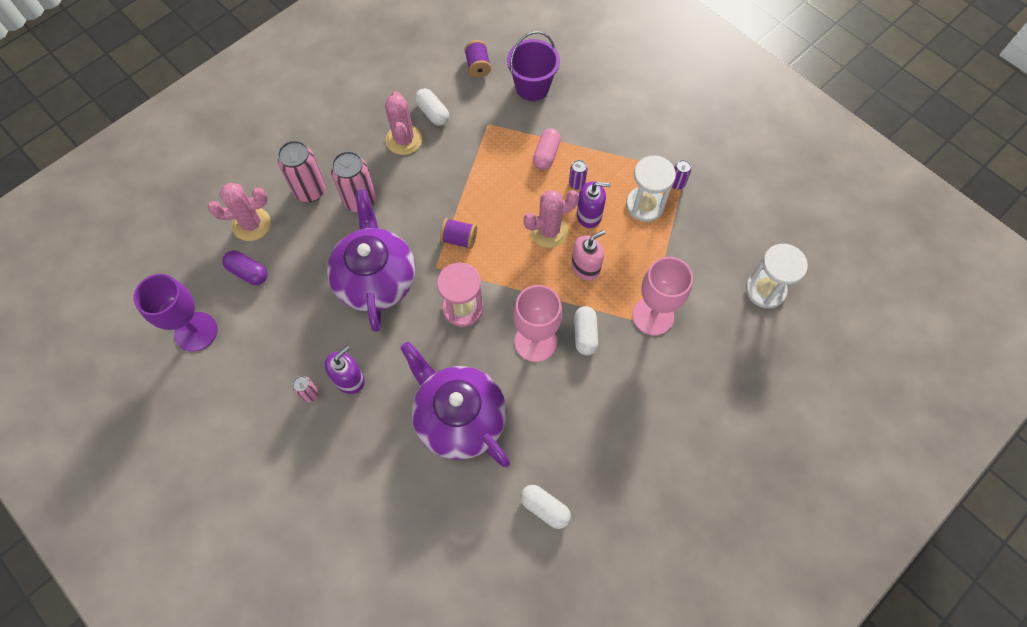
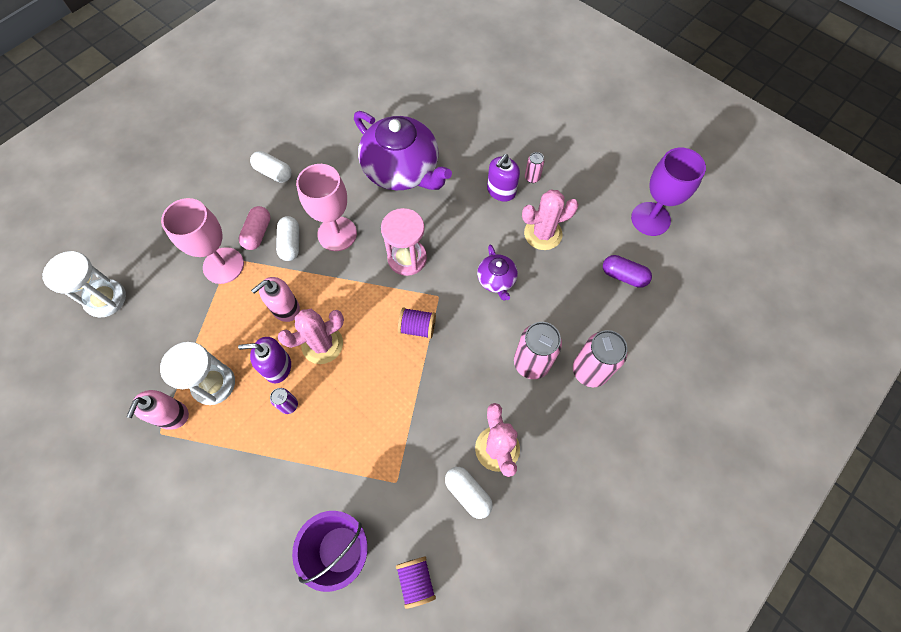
camera: 175 degrees right, 0 degrees up
(251, 224) = (639, 326): pink cactus -> pink cactus (543, 234)
(375, 278) = (496, 280): purple teapot -> purple teapot, size x0.47
(545, 508) = (330, 116): white capsule -> white capsule (273, 173)
(546, 155) = (323, 442): pink capsule -> pink capsule (258, 233)
(677, 184) = (172, 415): purple can -> pink soap dispenser

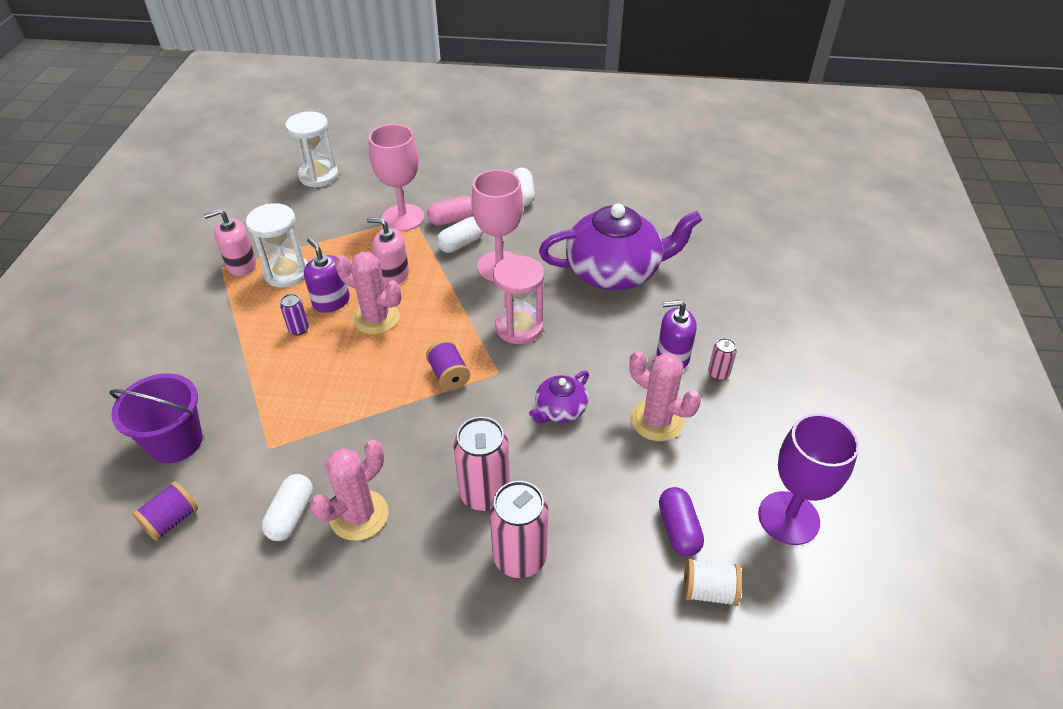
camera: 55 degrees right, 20 degrees down
(402, 170) = (614, 271): purple teapot -> purple teapot turned 105 degrees counterclockwise
(669, 289) = (708, 591): none -> white spool

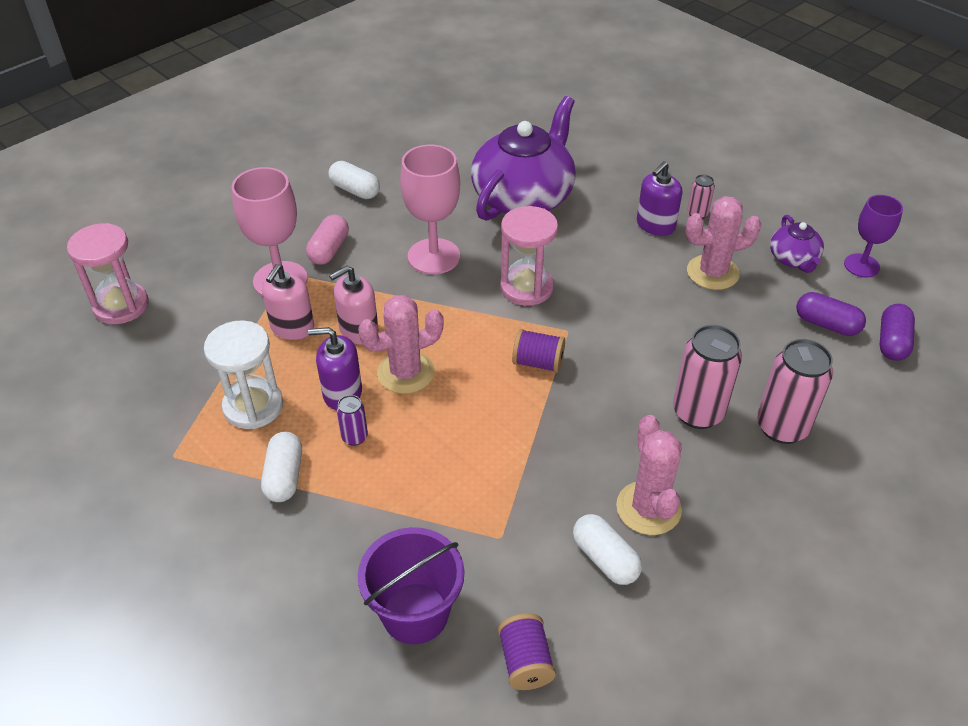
camera: 50 degrees left, 0 degrees up
(241, 265) = (192, 437): pink soap dispenser -> pink soap dispenser (292, 327)
(318, 176) = (121, 305): white hourglass -> pink hourglass
(461, 243) = (371, 263): white capsule -> white capsule (284, 476)
(560, 410) = (649, 318): purple teapot -> purple teapot (793, 259)
(708, 591) = (892, 342): white spool -> purple capsule
(788, 518) = (861, 265): purple goblet -> purple goblet, size x0.65

